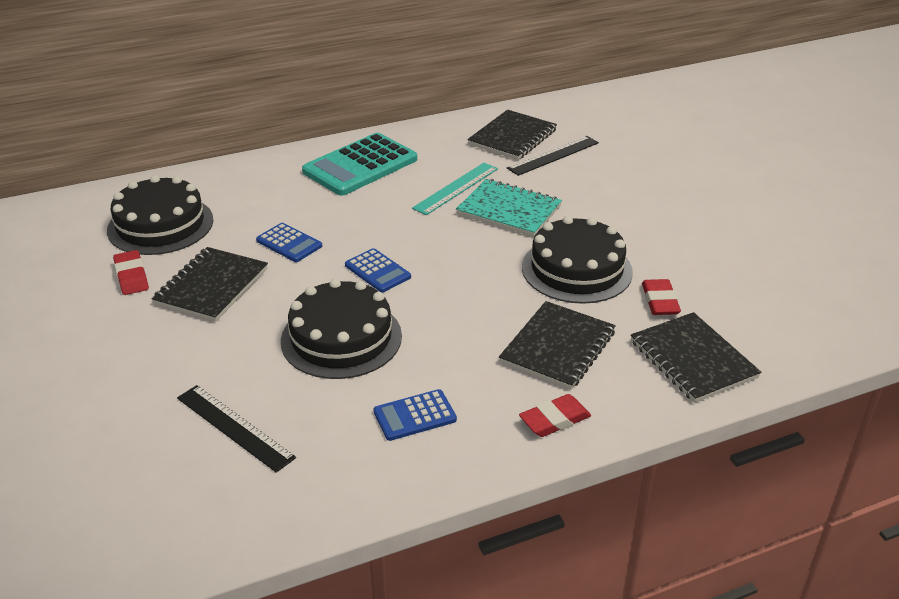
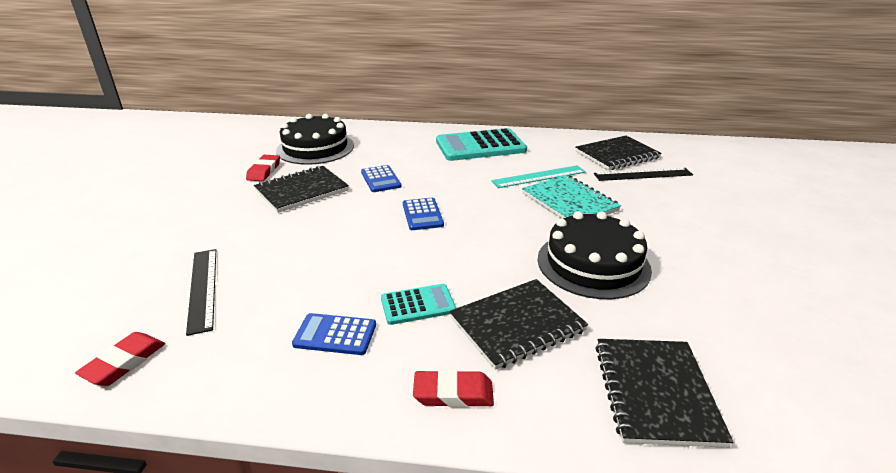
camera: 30 degrees right, 5 degrees down
(341, 338) = (346, 252): black cake -> none
(461, 362) = (418, 305): none -> turquoise calculator
(660, 301) = (659, 319): red eraser -> red eraser (124, 362)

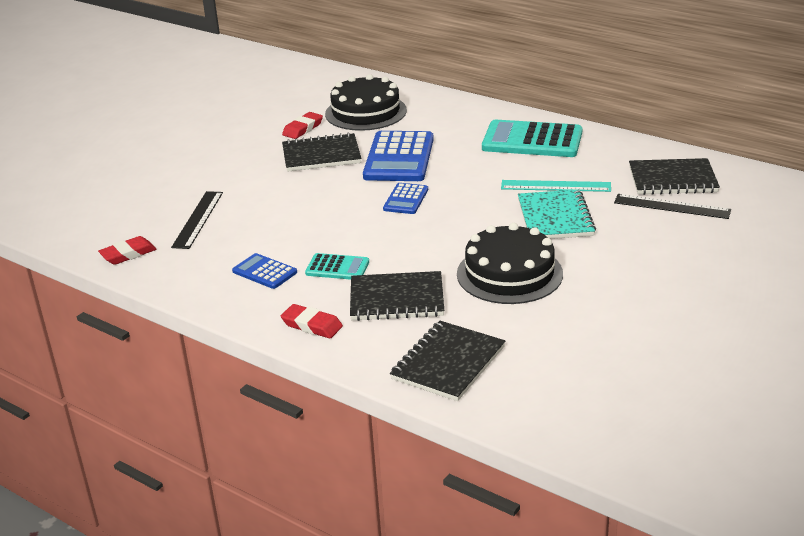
camera: 30 degrees right, 0 degrees up
(380, 179) = (399, 158): blue calculator -> blue calculator, size x1.93

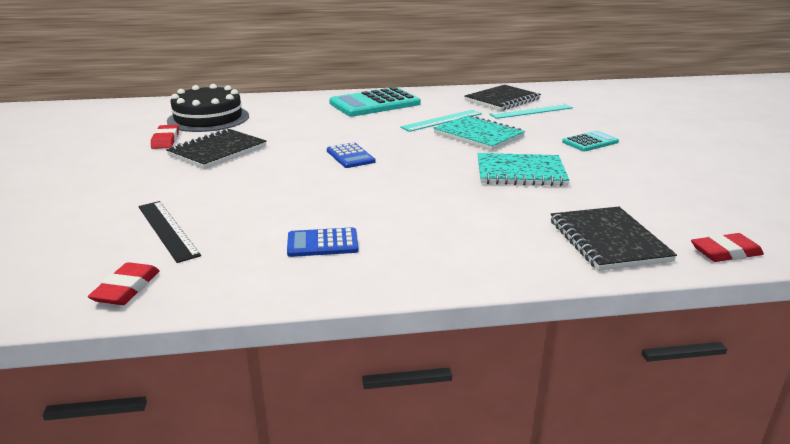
camera: 45 degrees left, 5 degrees down
(312, 325) = (450, 264): red eraser -> red eraser (725, 252)
(337, 268) = (385, 215): turquoise calculator -> turquoise calculator (590, 142)
(397, 299) = (478, 217): black notebook -> none
(399, 158) = (293, 135): blue calculator -> none
(509, 274) = (520, 172): black cake -> turquoise notebook
(672, 206) = (531, 111): black ruler -> turquoise ruler

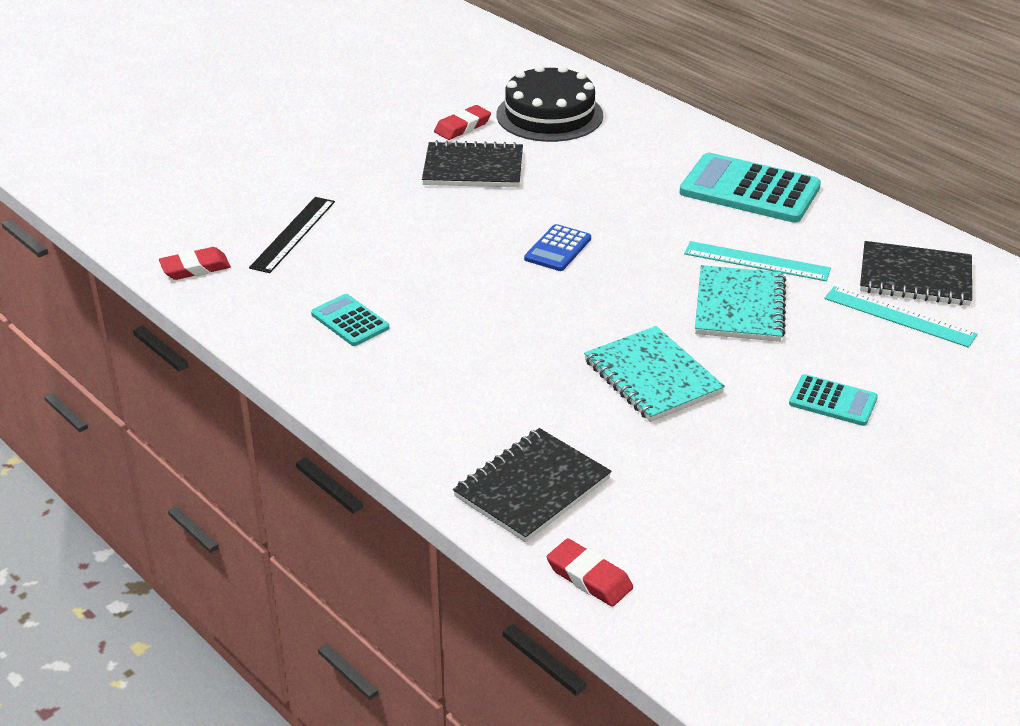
camera: 55 degrees right, 10 degrees up
(322, 243) = (350, 321): blue calculator -> turquoise calculator

